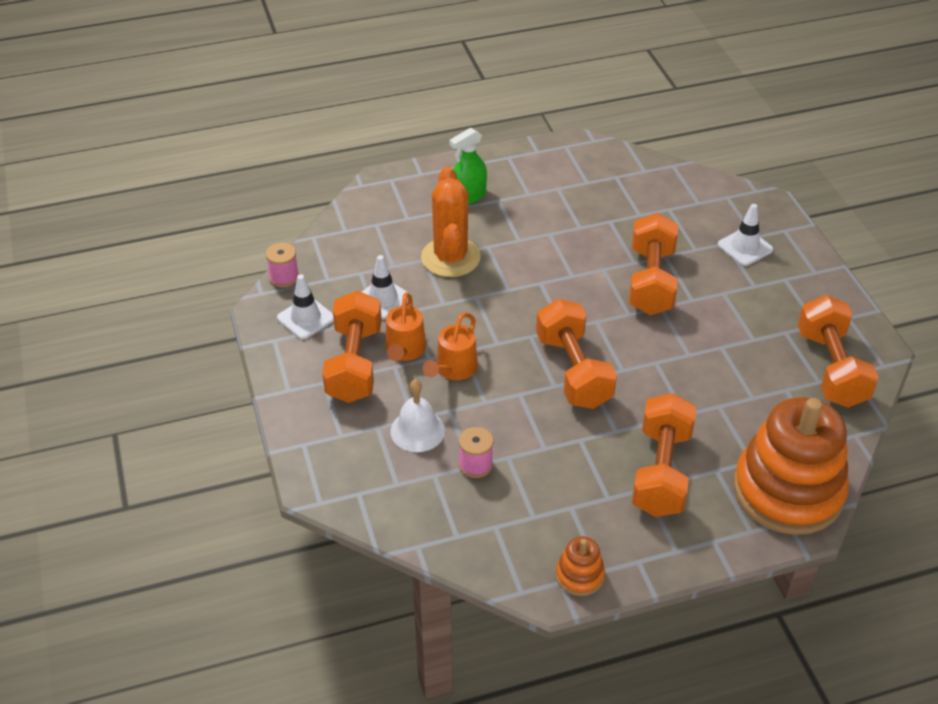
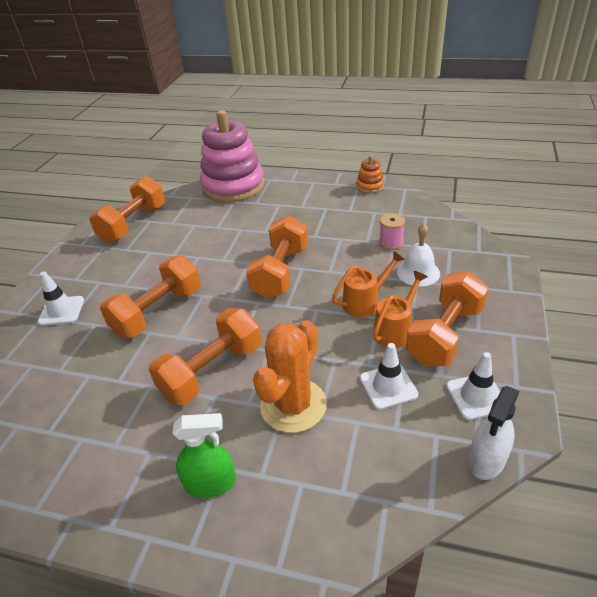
camera: 145 degrees left, 5 degrees down
(284, 277) = (487, 460): pink spool -> white spray bottle
(661, 472) = (285, 210): orange dumbbell -> orange dumbbell (212, 371)
(788, 491) = (233, 186): orange stacking toy -> pink stacking toy

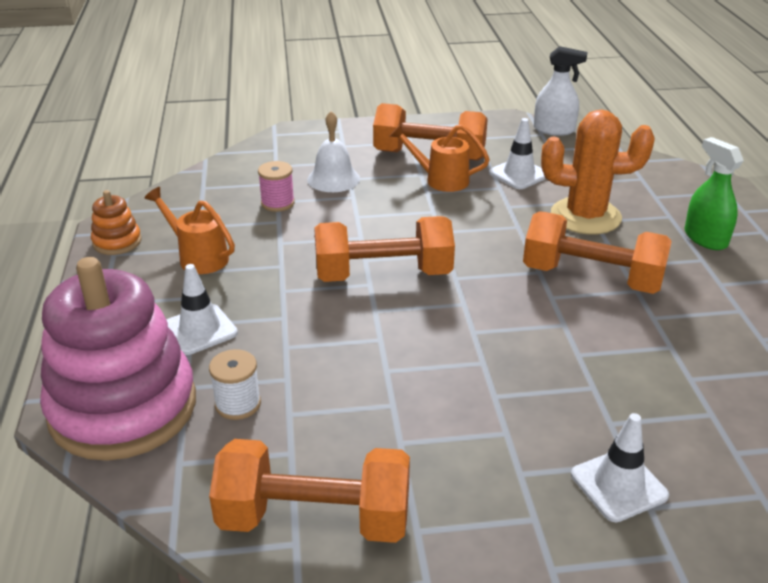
camera: 115 degrees left, 5 degrees down
(158, 312) = (536, 362): orange dumbbell -> none
(211, 213) = (238, 404): none -> white spool
(365, 302) = (407, 203): orange watering can -> orange watering can (198, 257)
(476, 396) = (495, 137): white traffic cone -> white traffic cone (200, 329)

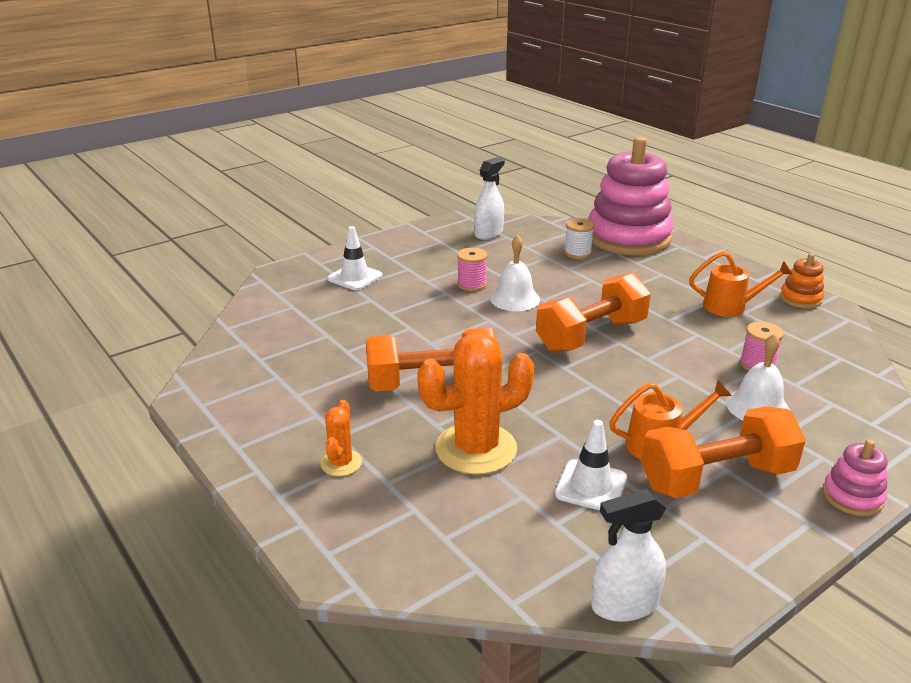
camera: 150 degrees right, 5 degrees down
(200, 329) = (652, 273): white traffic cone -> none
(315, 519) = (488, 233): orange dumbbell -> white spray bottle
(361, 127) = (852, 496): none -> pink stacking toy
(414, 352) = (515, 299): none -> white bell
(448, 398) = (471, 284): none -> pink spool
(705, 238) = (341, 463): green spray bottle -> orange cactus

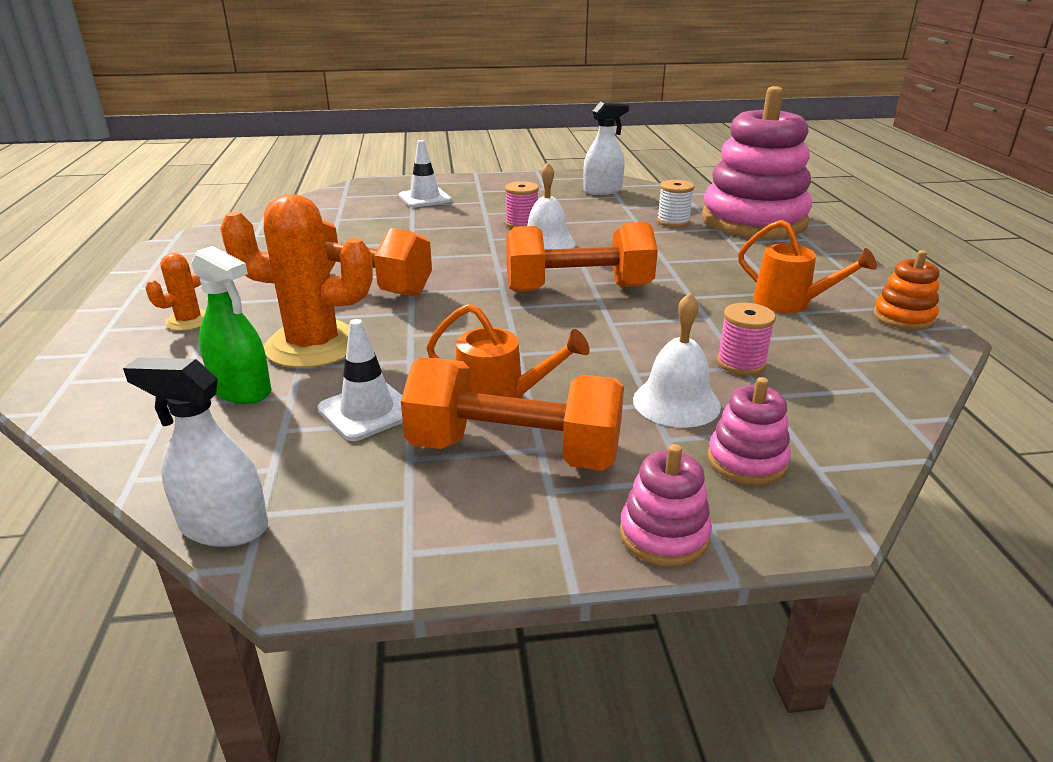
camera: 30 degrees right, 0 degrees up
(481, 505) = (242, 390): none -> green spray bottle
(836, 433) = (747, 461): none -> pink stacking toy

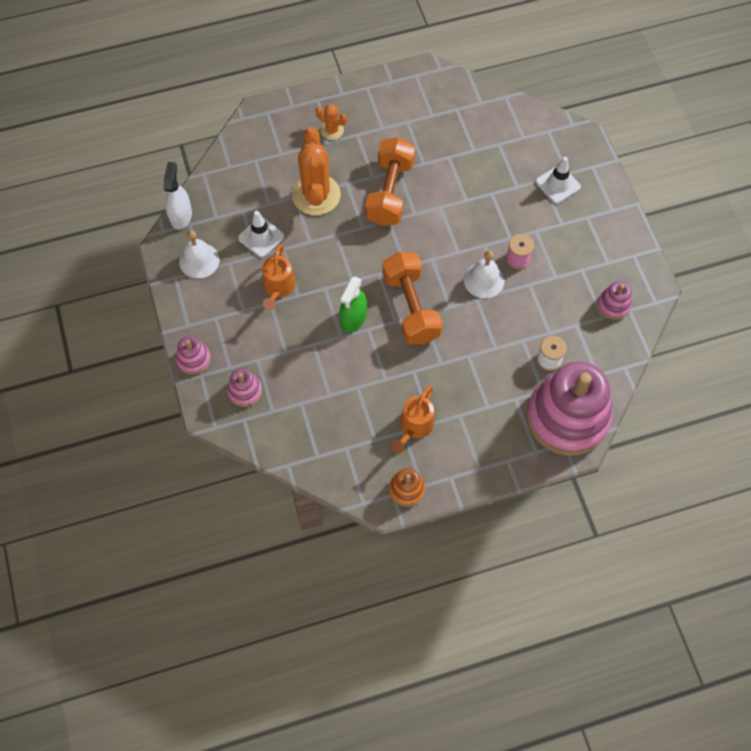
camera: 80 degrees right, 35 degrees up
(242, 390) = (270, 182): green spray bottle -> green spray bottle (353, 318)
(514, 451) = (239, 301): orange dumbbell -> none
(602, 190) = (613, 305): white spray bottle -> pink stacking toy
(676, 402) = (288, 363): white bell -> white bell (199, 260)
(741, 363) = (332, 394): pink spool -> none

